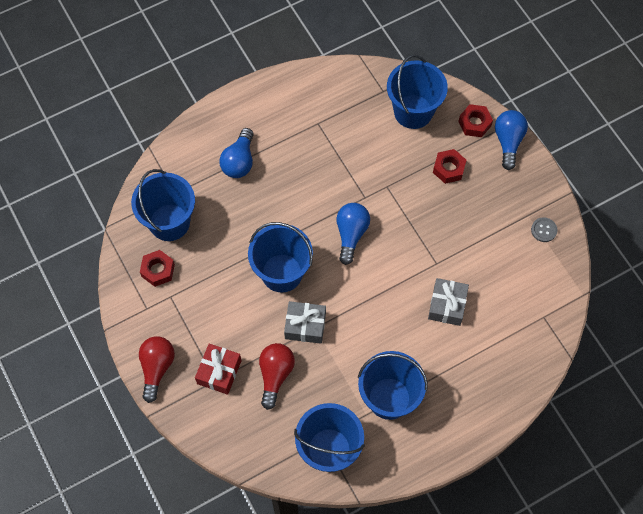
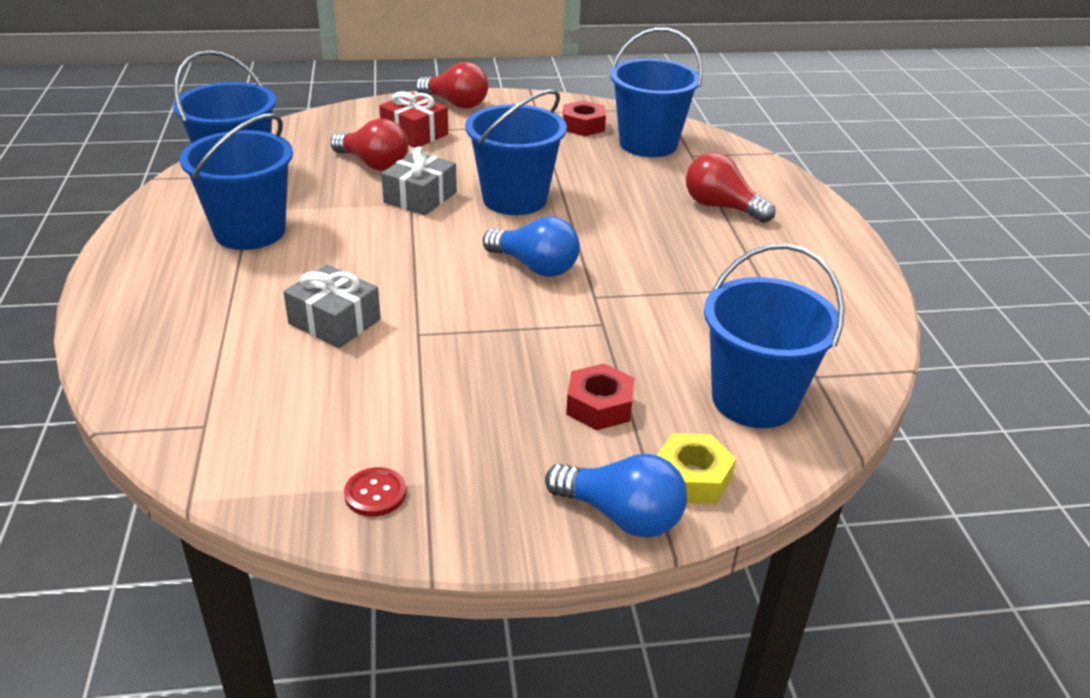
camera: 110 degrees right, 30 degrees down
(239, 161) = (721, 207): blue light bulb -> red light bulb
(474, 123) = (692, 478): red nut -> yellow nut
(543, 230) = (375, 493): grey button -> red button

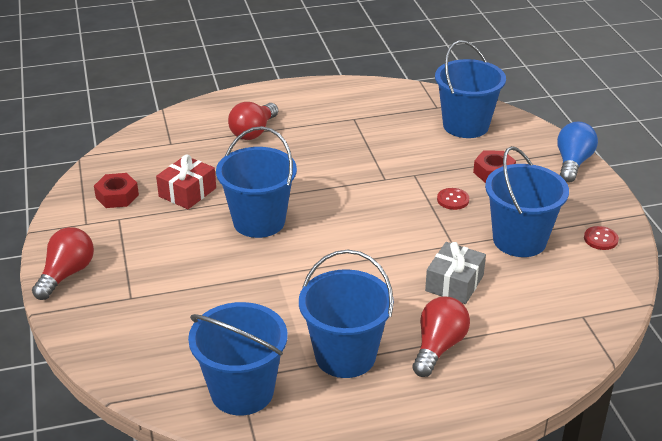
camera: 95 degrees left, 0 degrees up
(373, 164) = (207, 306): red light bulb -> red light bulb (438, 347)
(414, 133) = (139, 291): red gift -> red gift (187, 192)
(420, 197) = (266, 270): grey gift -> none
(528, 350) = (453, 200): none -> red button
(535, 267) = (356, 204): blue light bulb -> none
(648, 144) = (152, 163): blue bucket -> blue bucket (519, 240)
(692, 478) = (535, 144): yellow nut -> none

